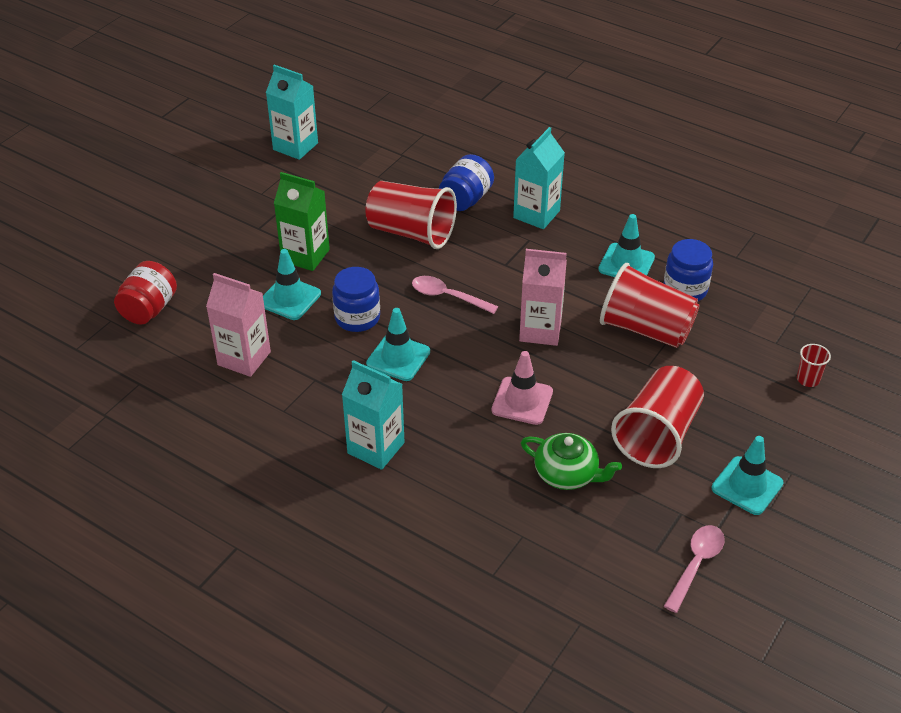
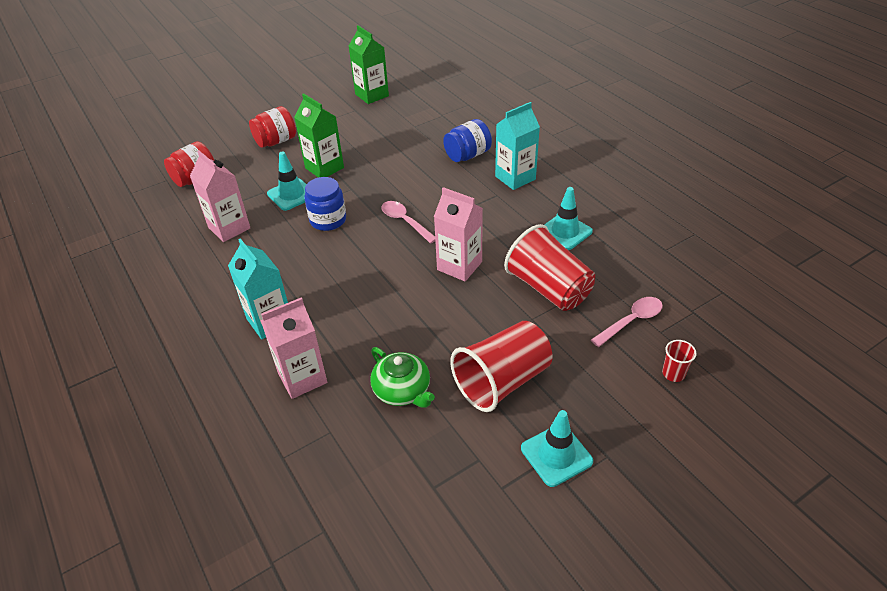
camera: 25 degrees right, 0 degrees up
(217, 236) = (276, 141): none -> red jar
(295, 146) = (372, 95): turquoise carton -> green carton
(398, 358) = (336, 257): turquoise traffic cone -> none
(411, 232) = (411, 169): red cup -> none
(456, 494) = (302, 378): none -> pink carton
(522, 401) = (407, 318): pink traffic cone -> none
(685, 289) = (603, 265): blue jar -> none
(696, 564) = (462, 514): pink spoon -> pink spoon (631, 321)

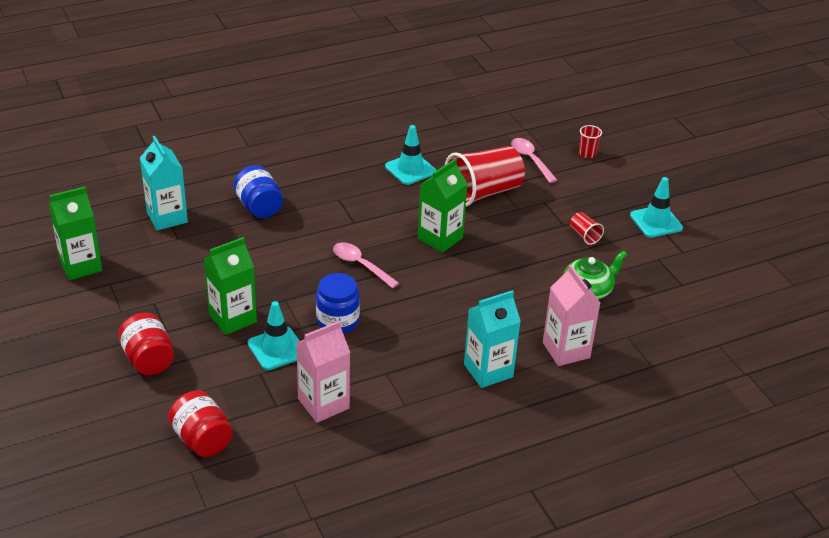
camera: 85 degrees left, 5 degrees down
(405, 221) = (360, 265): pink spoon -> pink spoon turned 75 degrees clockwise
(459, 266) = (440, 238): pink carton -> green carton
(502, 381) = (584, 235): red cup -> red cup, size x0.43
(515, 178) = (315, 183): turquoise carton -> turquoise carton (167, 217)

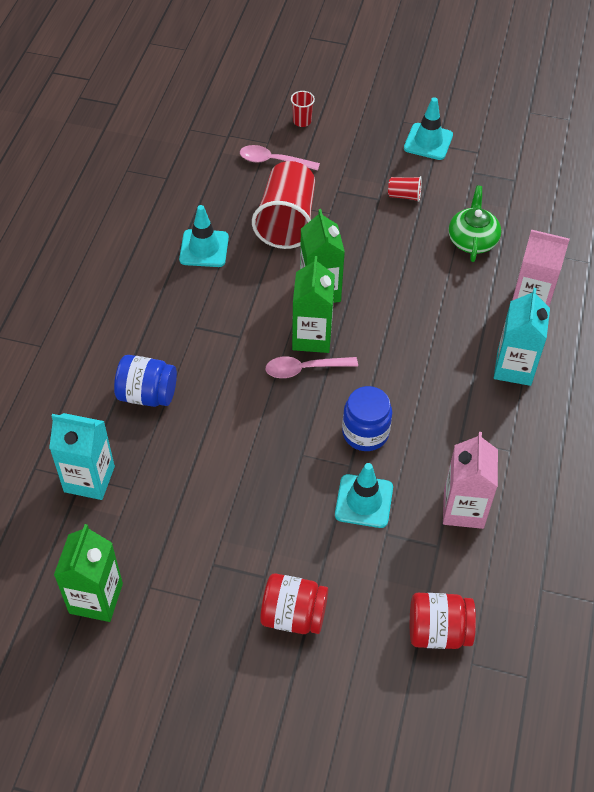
camera: 50 degrees left, 15 degrees up
(233, 318) = (292, 511): green carton -> green carton (312, 337)

